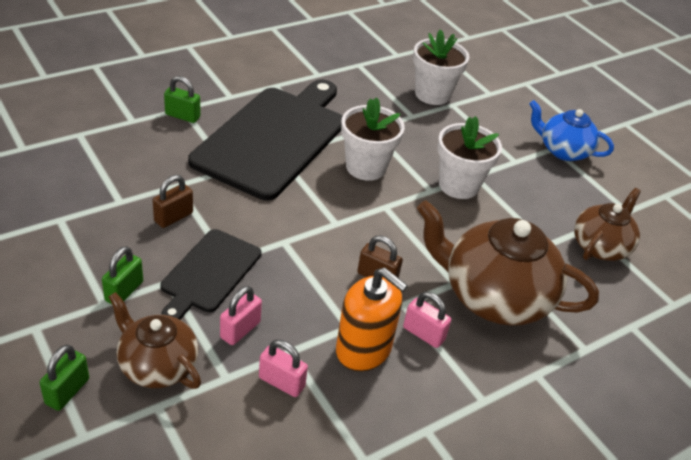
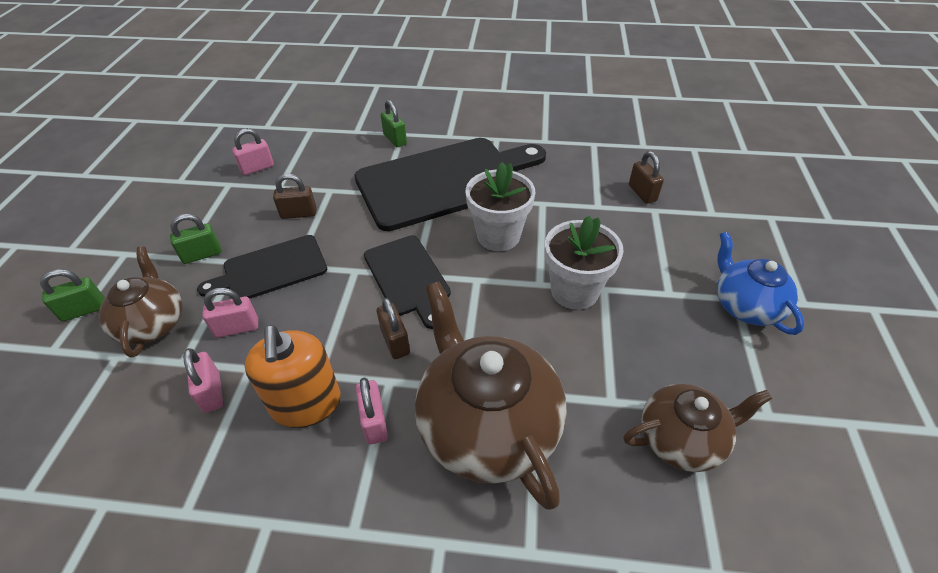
camera: 45 degrees right, 5 degrees up
(71, 192) = (257, 168): none -> pink padlock
(333, 228) = (407, 277): none -> black cutting board
(432, 94) = (642, 193): white flower pot -> brown padlock

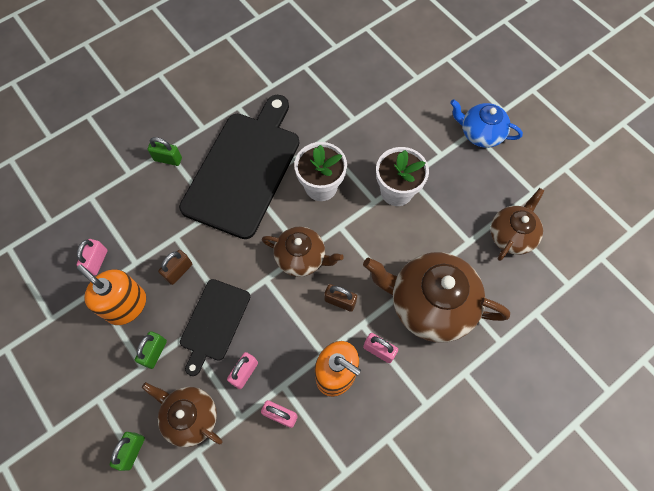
camera: 45 degrees left, 20 degrees up
(233, 208) = (126, 305): none -> orange soap dispenser
(407, 277) = (301, 258): black cutting board -> brown teapot
(642, 193) = (369, 89): brown padlock -> none

